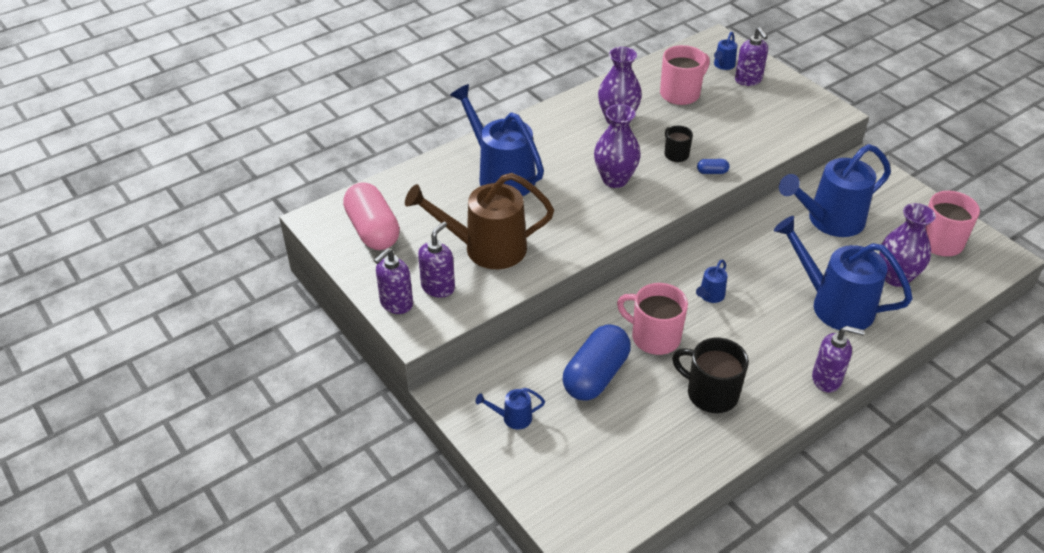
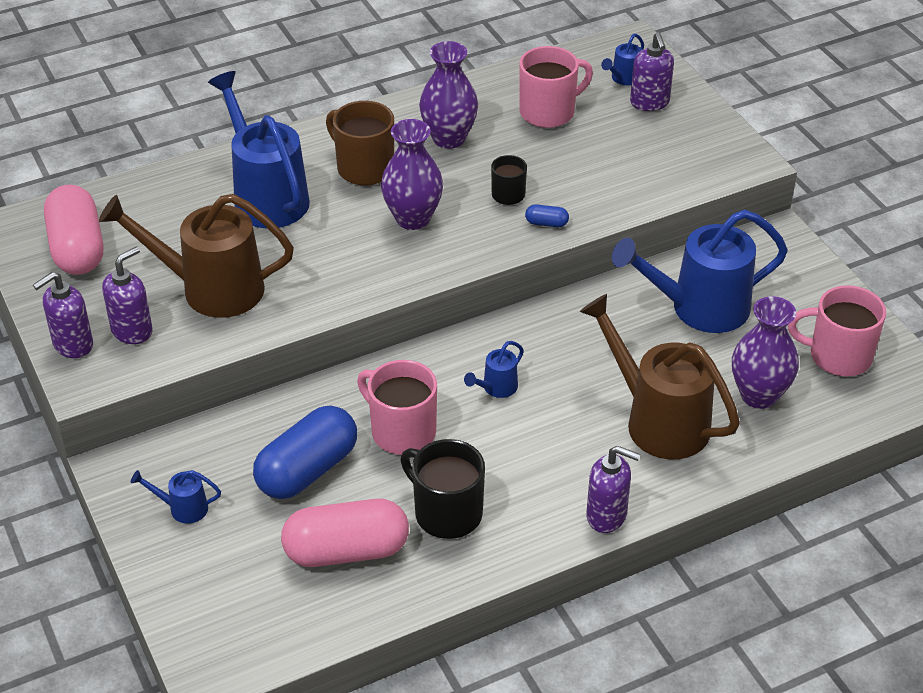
camera: 10 degrees right, 0 degrees up
(565, 147) = (364, 168): none -> brown mug
(648, 433) = (346, 551): none -> pink capsule
(833, 304) = (657, 420): blue watering can -> brown watering can

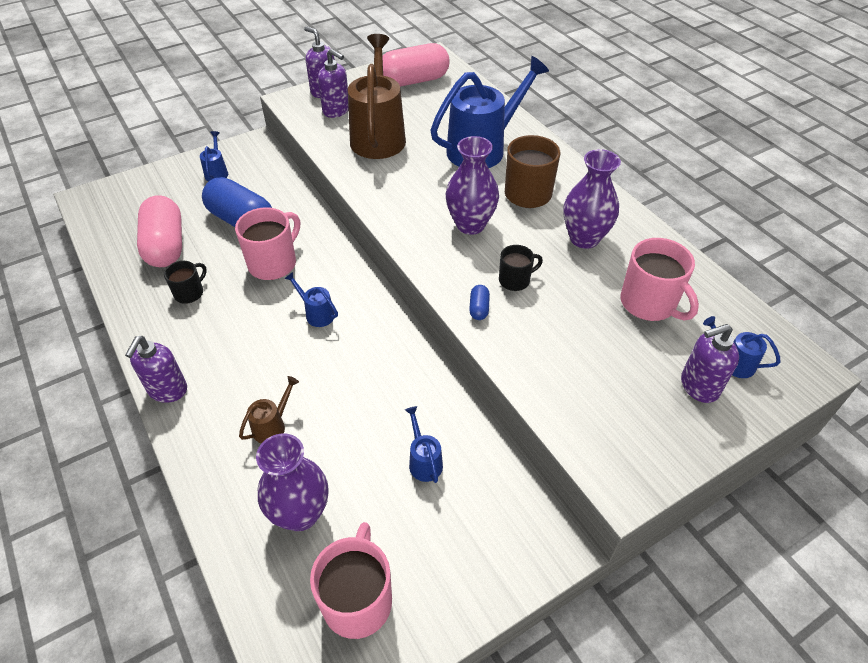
camera: 85 degrees right, 5 degrees up
(446, 513) = (189, 293): black mug -> black mug, size x0.58
(657, 420) = (273, 425): brown watering can -> brown watering can, size x0.43
(698, 308) = (423, 461): blue watering can -> blue watering can, size x0.43

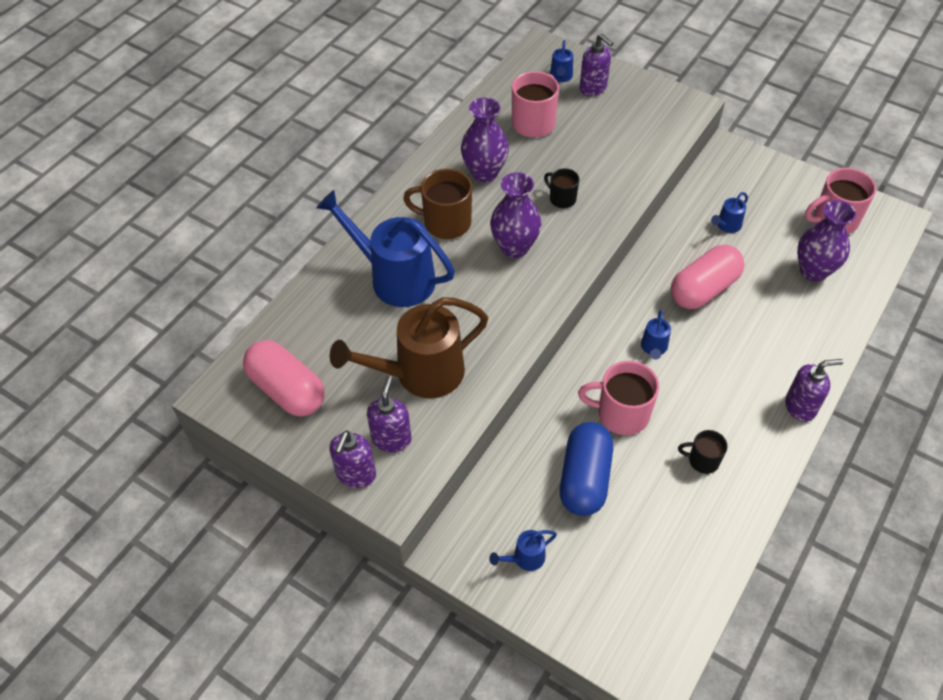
camera: 115 degrees left, 5 degrees up
(166, 245) = (664, 527): pink capsule -> pink capsule (703, 289)
(273, 425) = (770, 320): brown watering can -> none
(479, 308) = (606, 209): blue capsule -> none

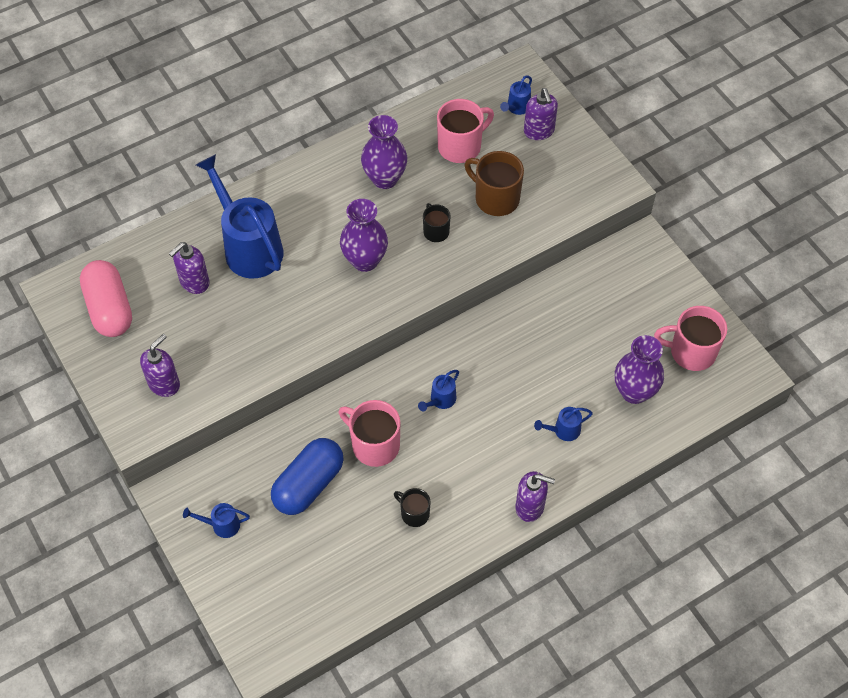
camera: 25 degrees right, 5 degrees up
(356, 474) = (121, 400): purple soap dispenser -> purple soap dispenser (194, 282)
(419, 374) = (217, 340): brown watering can -> none
(446, 223) = (322, 213): brown mug -> brown mug (496, 198)
(703, 289) = (521, 366): pink capsule -> none
(726, 226) = (586, 315): blue watering can -> blue watering can (563, 431)

